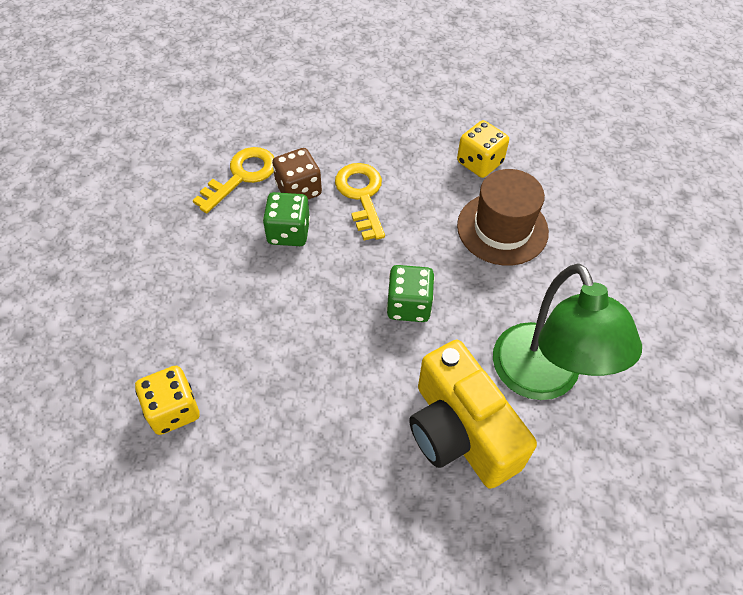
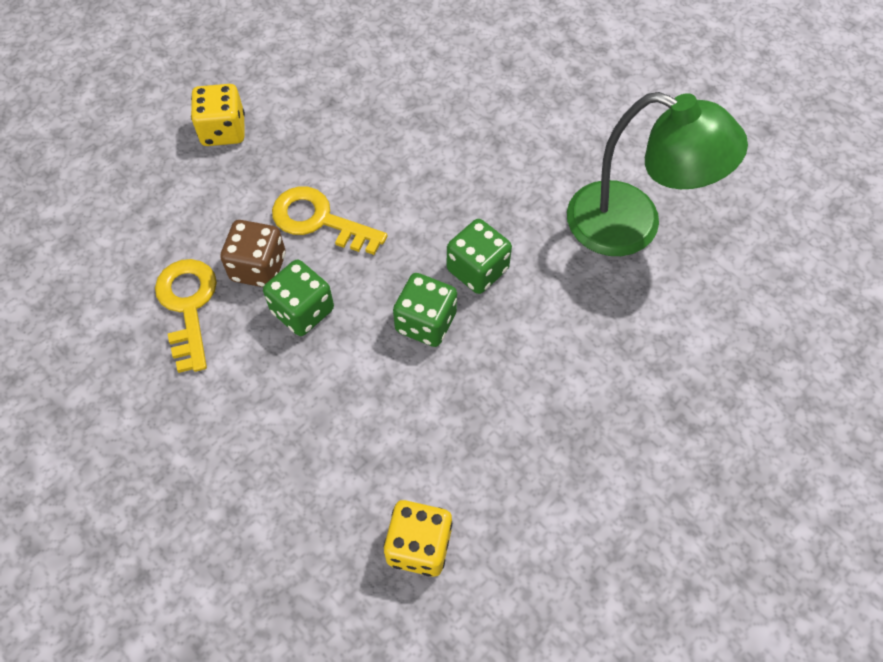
camera: 50 degrees left, 5 degrees up
(340, 303) = (426, 322): none -> green dice
(460, 432) = (632, 321): yellow camera -> none
(479, 162) = (375, 104): yellow dice -> yellow dice (223, 131)
(502, 228) = (462, 142): brown hat -> none

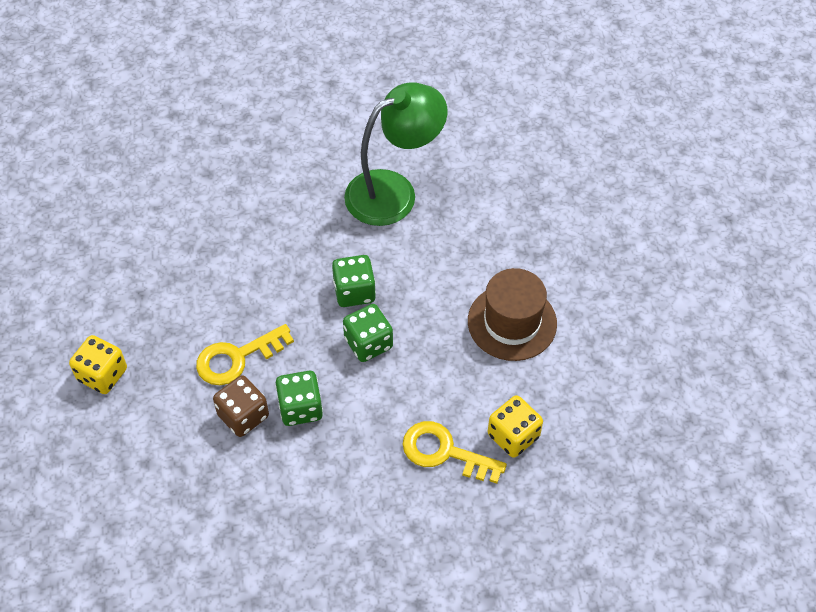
camera: 55 degrees left, 5 degrees down
(188, 306) = (237, 476): yellow key -> yellow key (444, 452)
(568, 449) = (512, 322): none -> brown hat

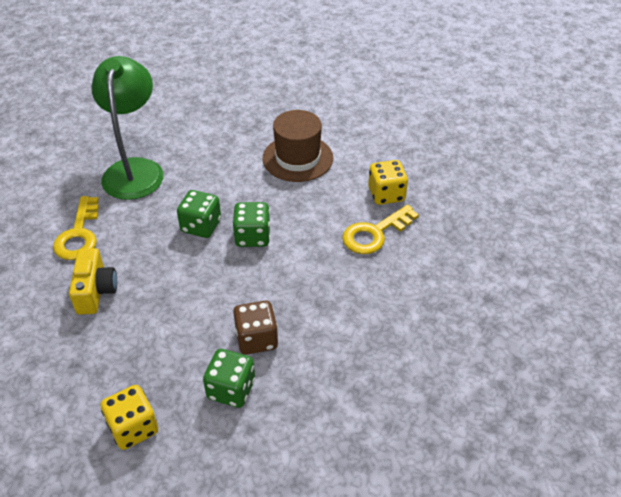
camera: 60 degrees left, 10 degrees down
(224, 258) = (96, 291): none -> yellow camera
(237, 358) = (199, 321): yellow key -> yellow key (79, 235)
(300, 408) = (277, 299): green dice -> green dice (231, 389)

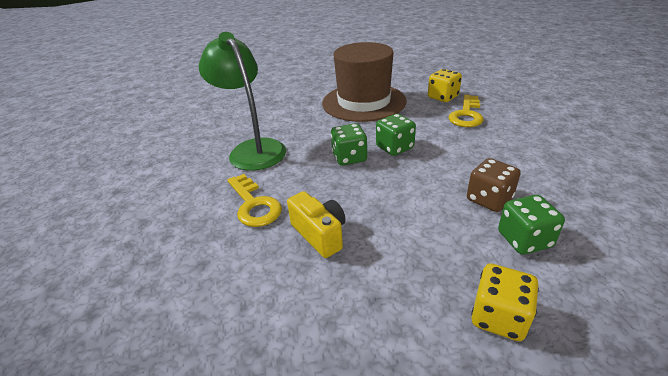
camera: 30 degrees left, 10 degrees down
(297, 158) = (363, 102): brown hat -> brown hat, size x1.50

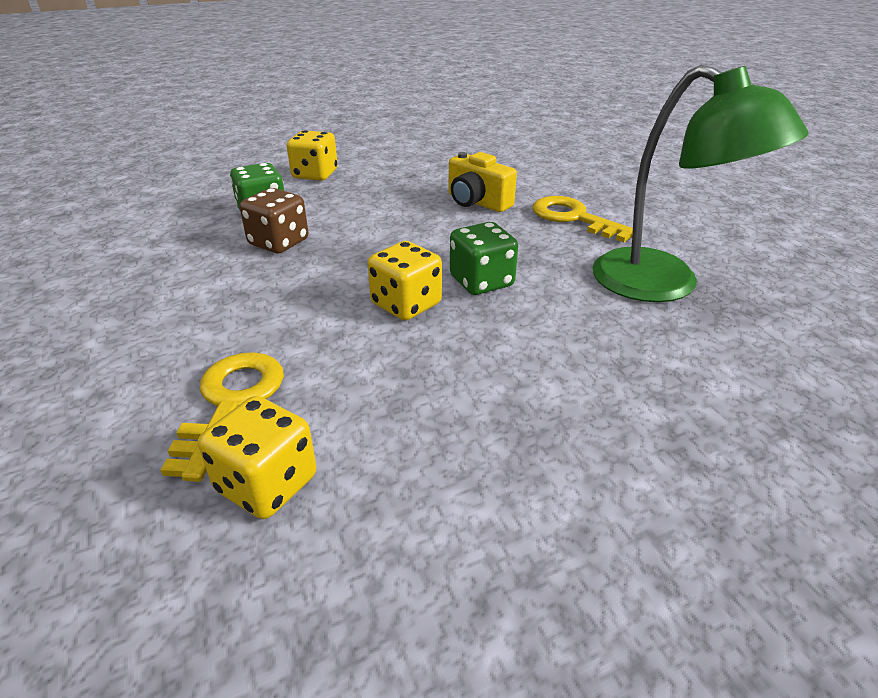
camera: 165 degrees right, 0 degrees up
(363, 102) = (511, 441): brown hat -> none
(394, 147) = (406, 304): green dice -> yellow dice

